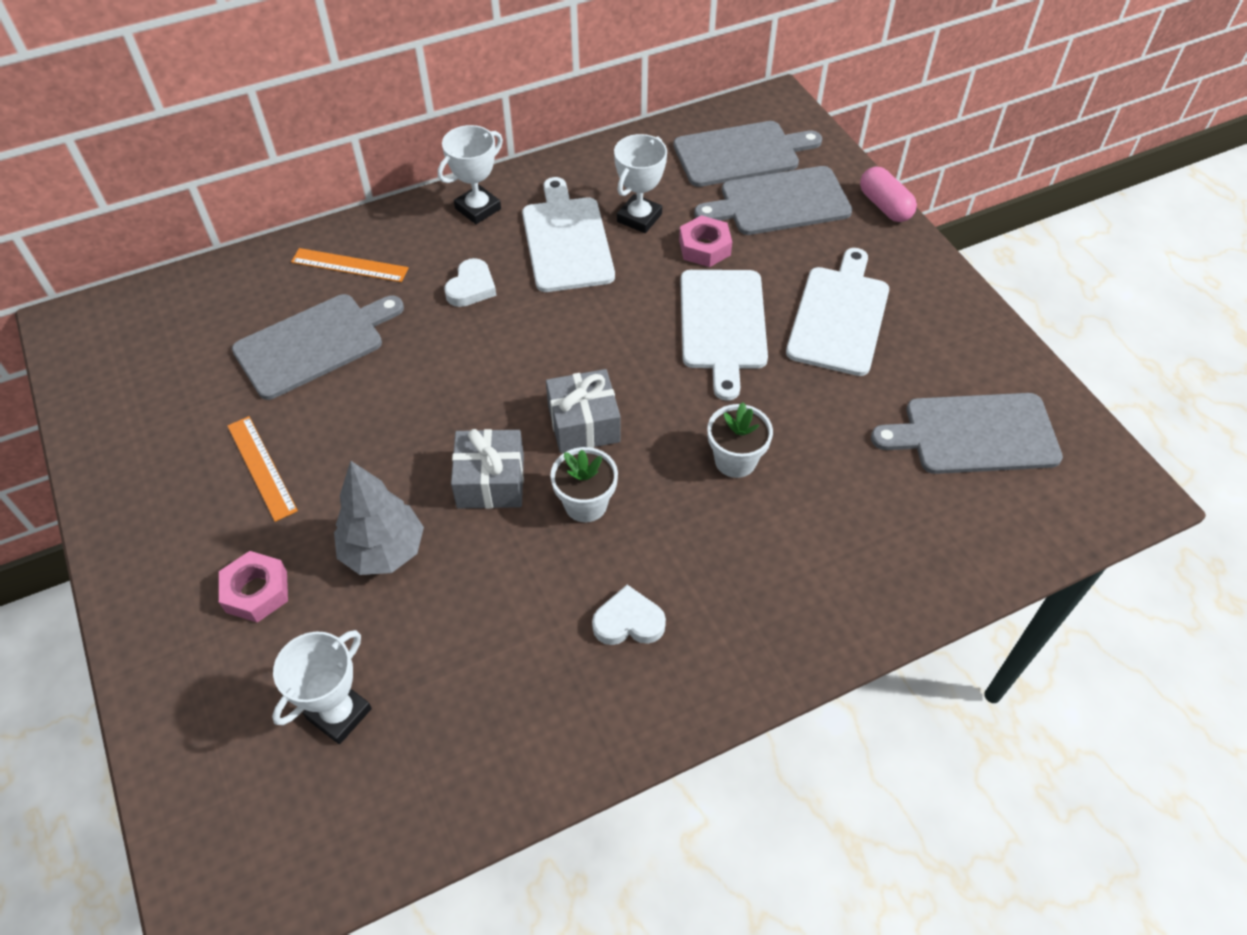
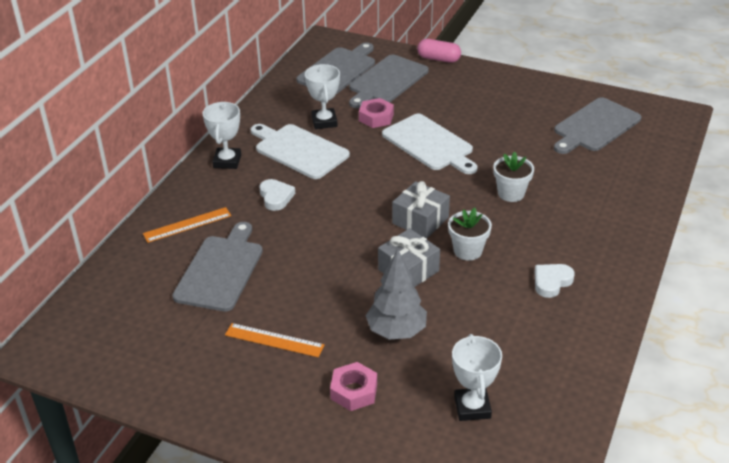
camera: 40 degrees left, 15 degrees down
(839, 316) = (478, 113): white cutting board -> none

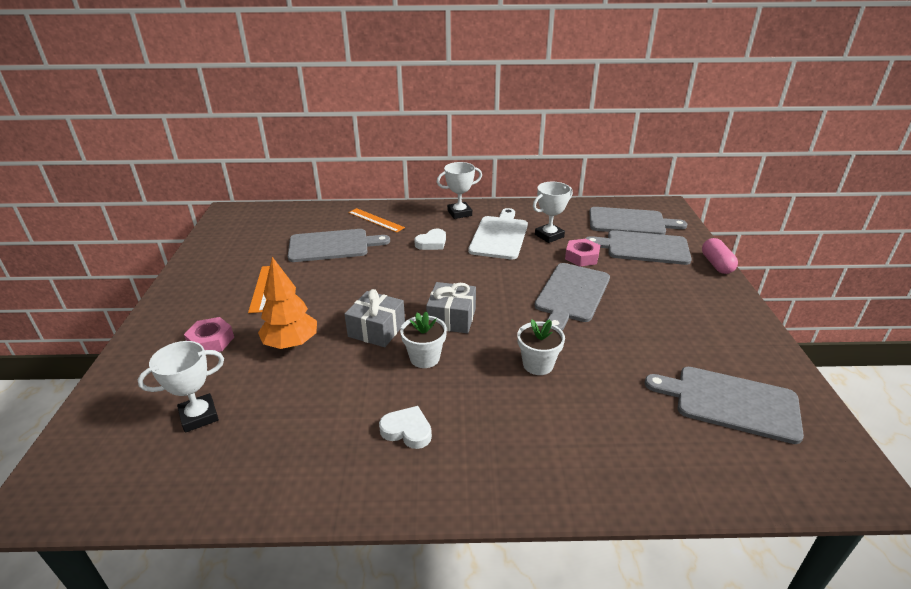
camera: 65 degrees right, 5 degrees down
(396, 331) = (291, 344): grey tree -> orange tree
(429, 144) = (572, 294): white cutting board -> grey cutting board

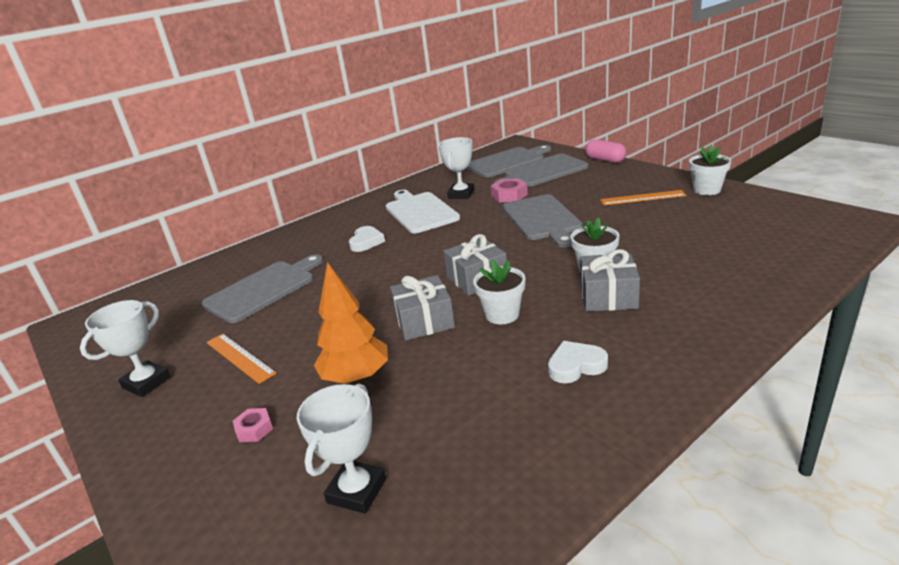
camera: 35 degrees left, 5 degrees down
(211, 341) = (254, 429): pink nut -> pink nut, size x0.62
(375, 220) = (278, 252): orange ruler -> orange ruler (642, 198)
(459, 213) = (356, 213): white trophy -> white trophy (147, 382)
(511, 394) = (608, 296): none -> grey gift
(731, 403) = (740, 223): grey cutting board -> none
(759, 350) = (706, 190): none -> white flower pot

